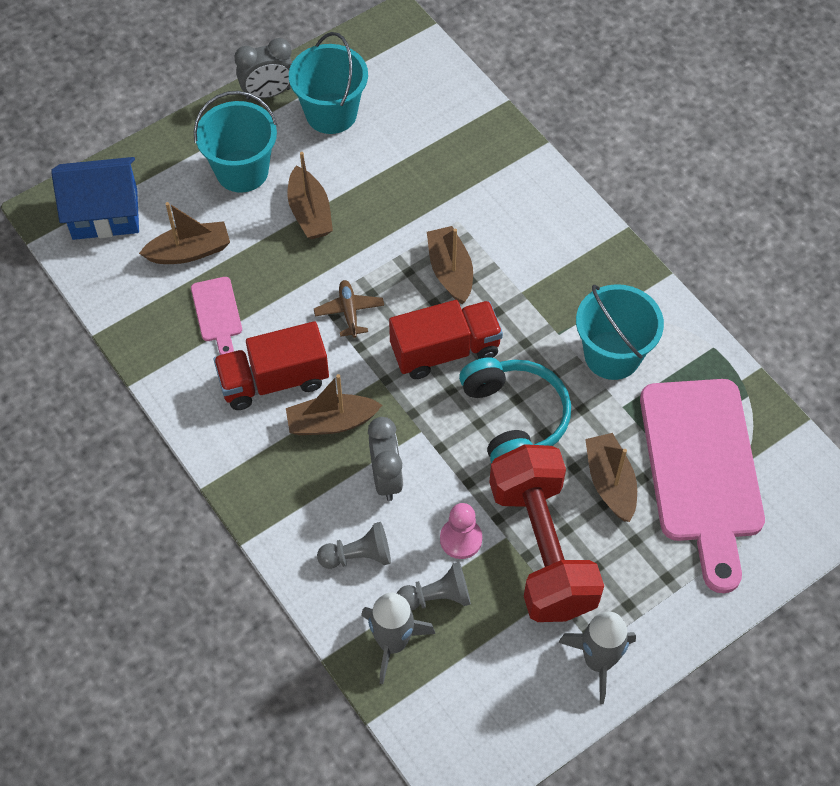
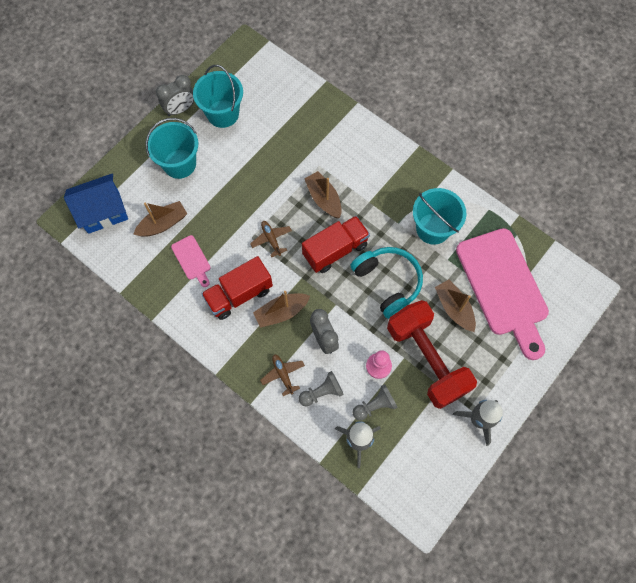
camera: 15 degrees left, 10 degrees up
(305, 514) = (283, 374): none -> brown plane
(310, 213) = (229, 181): brown boat -> none

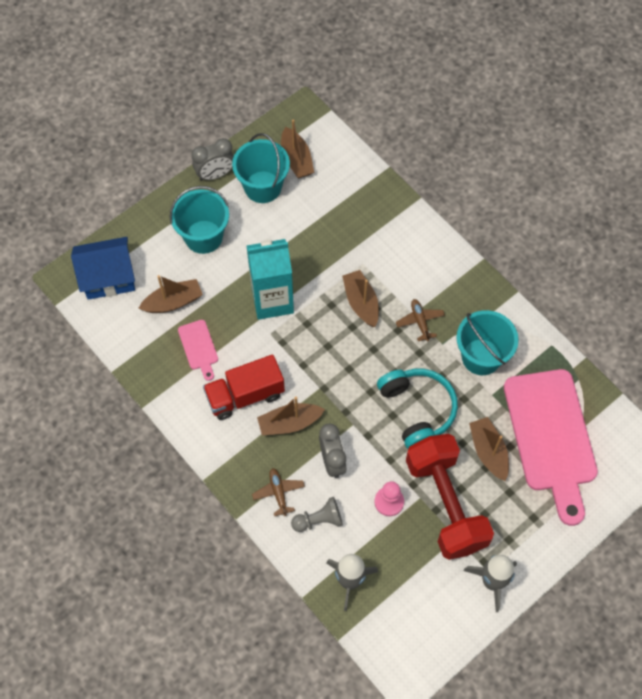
camera: 10 degrees right, 5 degrees down
(247, 86) = (296, 159): none -> brown boat
(248, 209) = (272, 300): none -> turquoise carton
(271, 239) = (292, 339): brown plane -> brown plane (420, 321)
(335, 250) = (363, 363): red truck -> none
(375, 405) = (376, 545): grey pawn -> none

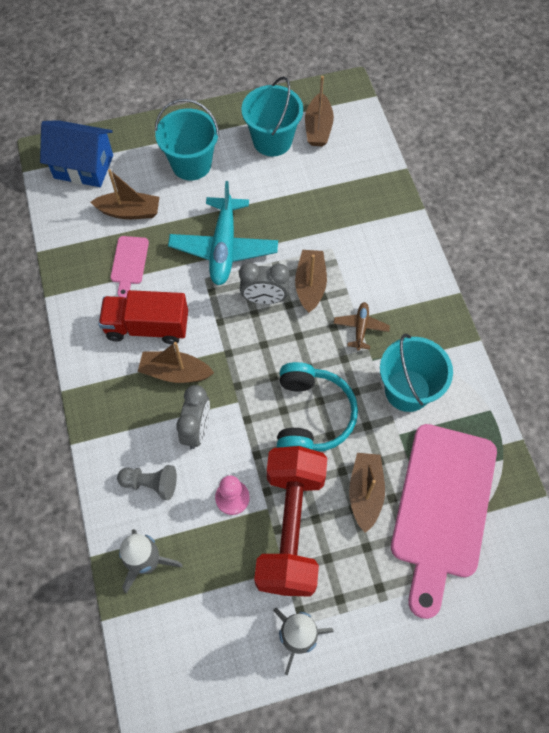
camera: 25 degrees right, 0 degrees up
(215, 174) = (233, 113): grey clock -> grey clock (264, 299)
(272, 300) = (224, 248): turquoise carton -> turquoise plane
(278, 493) = (126, 437): brown plane -> none

